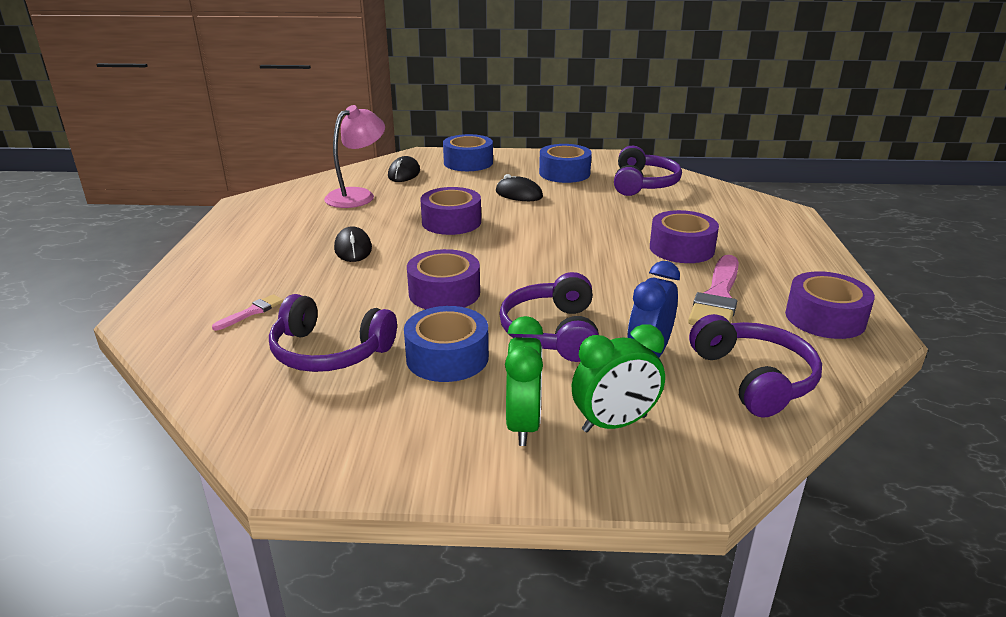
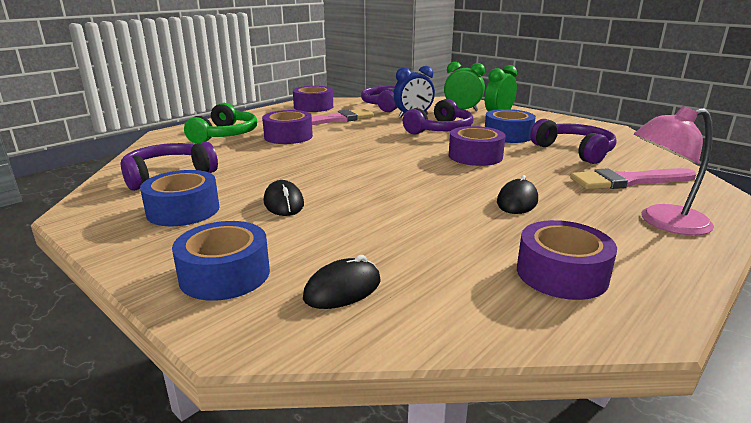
camera: 140 degrees left, 5 degrees down
(252, 312) = (627, 181): pink brush -> pink brush, size x2.09
(357, 195) = (455, 270): pink lamp -> pink lamp (663, 222)
(451, 222) = (396, 197): purple tape -> purple tape (561, 274)
(737, 228) = (225, 135): none -> green headphones

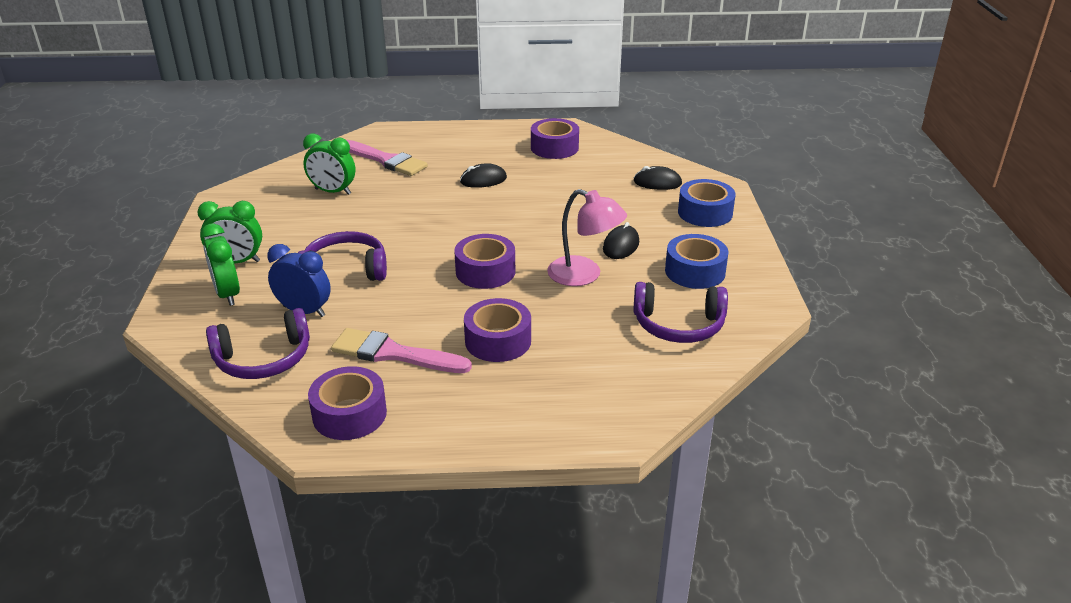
camera: 135 degrees left, 10 degrees up
(225, 135) = (558, 385): green headphones -> none
(475, 156) = (409, 223): purple tape -> purple tape (485, 271)
(508, 135) = (318, 231): blue tape -> none
(574, 151) = (333, 192): purple headphones -> green clock
(663, 222) = (449, 140): pink lamp -> pink lamp (584, 275)

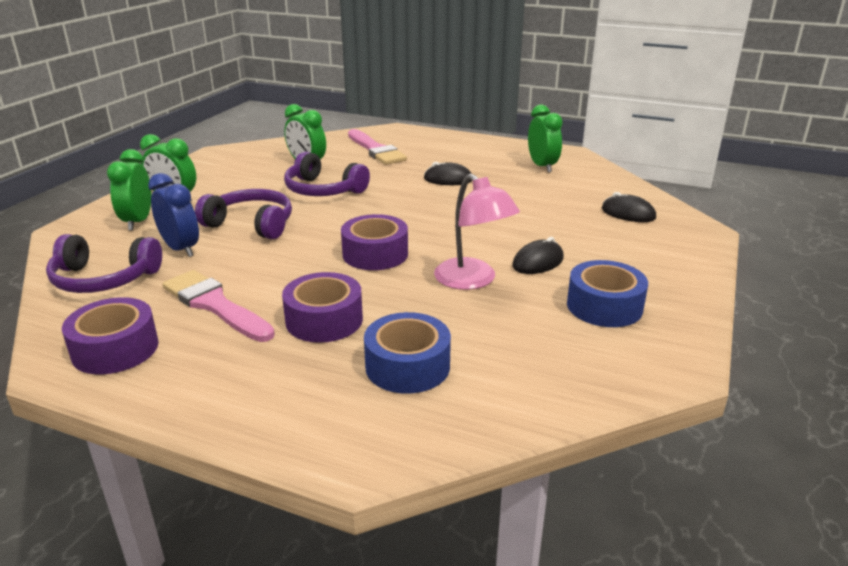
camera: 25 degrees right, 5 degrees down
(554, 148) = (542, 166): purple tape -> green clock
(678, 325) = (538, 358): purple headphones -> purple headphones (323, 190)
(705, 213) = (662, 251): blue tape -> blue tape (407, 366)

